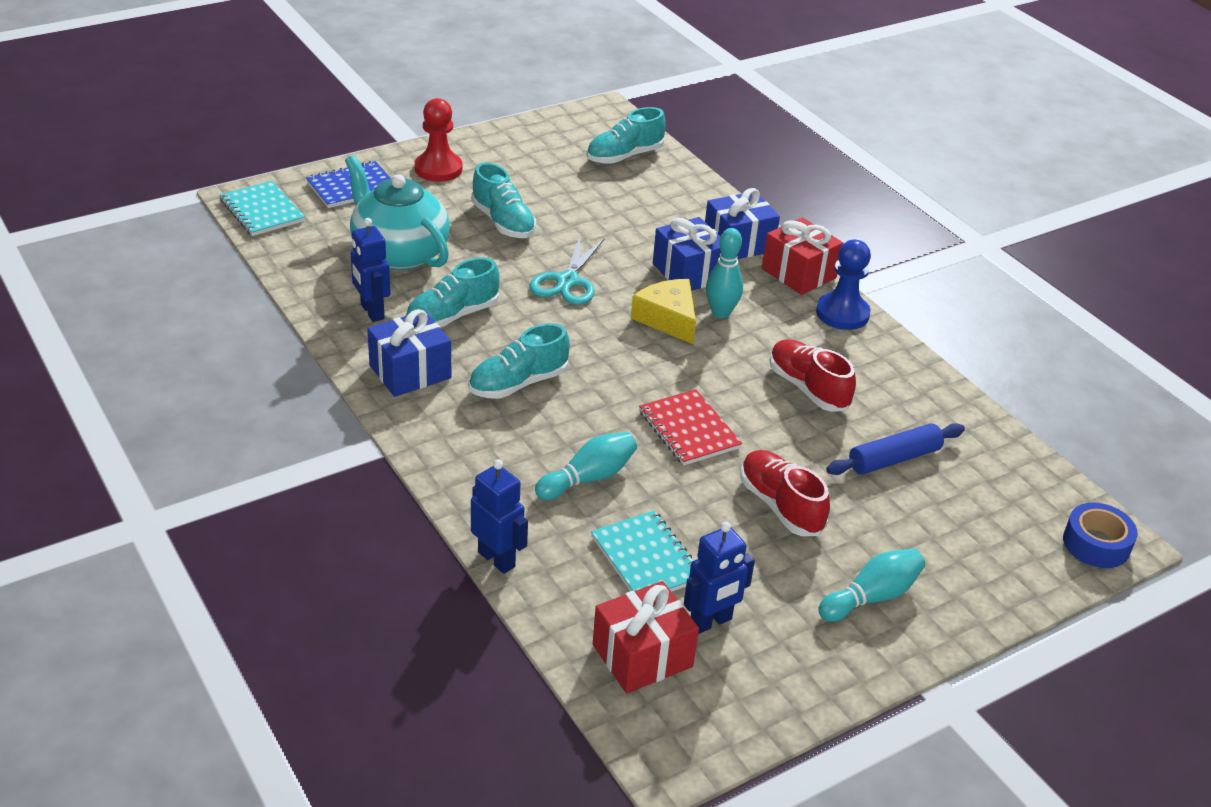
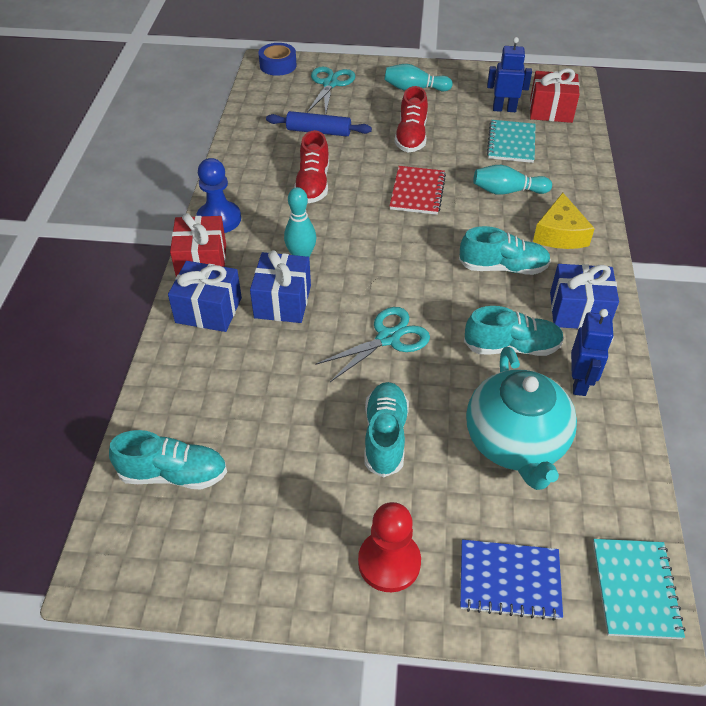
camera: 140 degrees left, 10 degrees up
(497, 559) = (596, 174): blue robot -> none
(668, 319) = (345, 269): yellow cheese -> yellow cheese (560, 234)
(986, 545) = (330, 84): none -> turquoise scissors

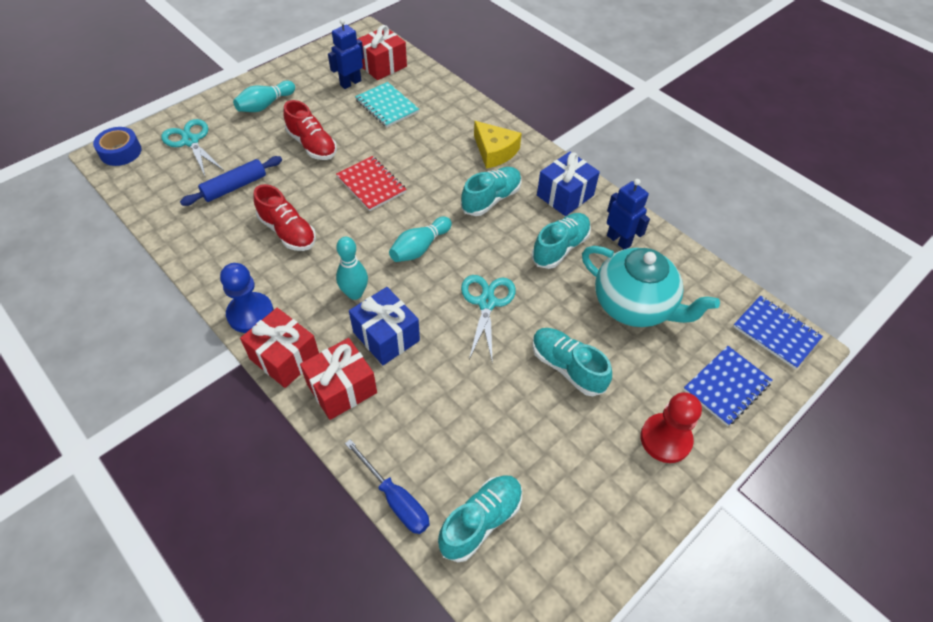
camera: 50 degrees left, 5 degrees up
(144, 407) = (395, 499): none -> blue screwdriver
(208, 310) = (342, 388): blue gift -> red gift
(507, 191) = (428, 143): turquoise bowling pin -> turquoise bowling pin (420, 248)
(635, 589) = (776, 333): turquoise notebook -> blue notebook

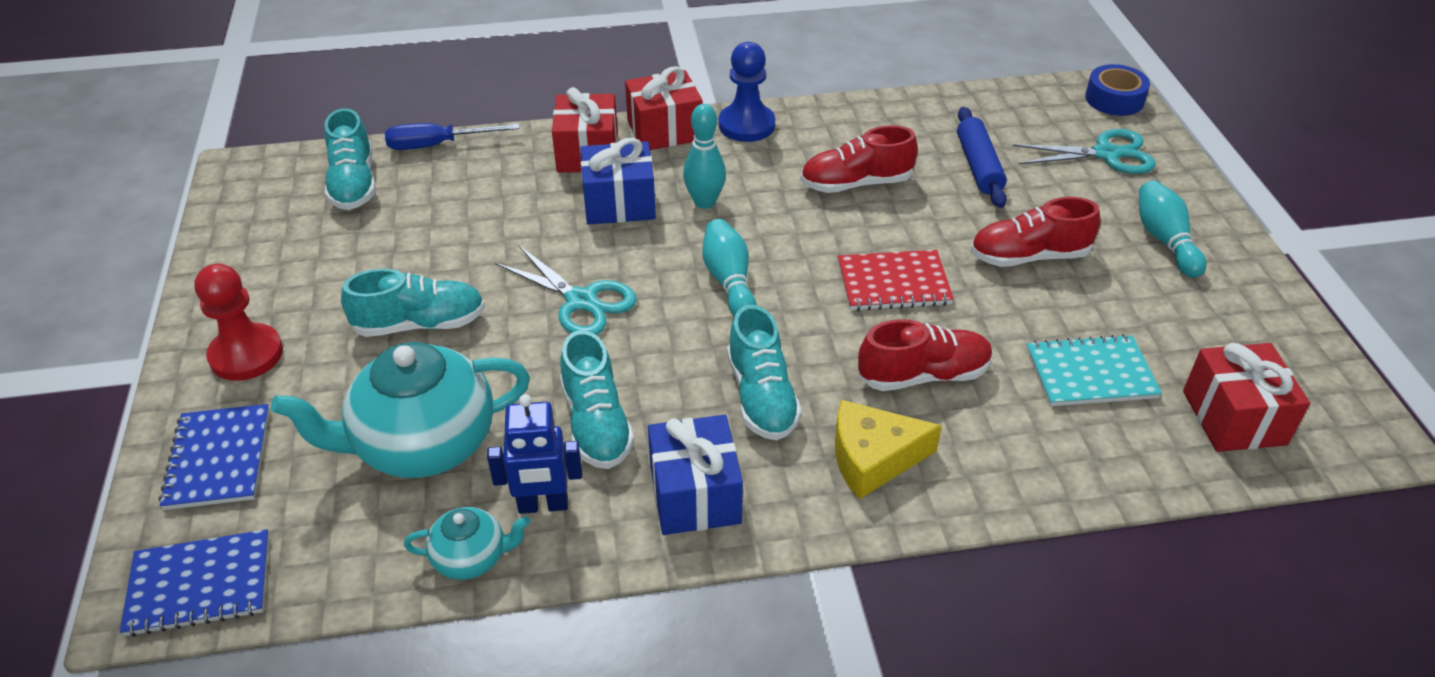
camera: 125 degrees right, 10 degrees down
(350, 83) = (1189, 354): blue robot -> none
(431, 153) = (923, 375): none -> red shoe
(665, 248) = (471, 558): none -> turquoise teapot

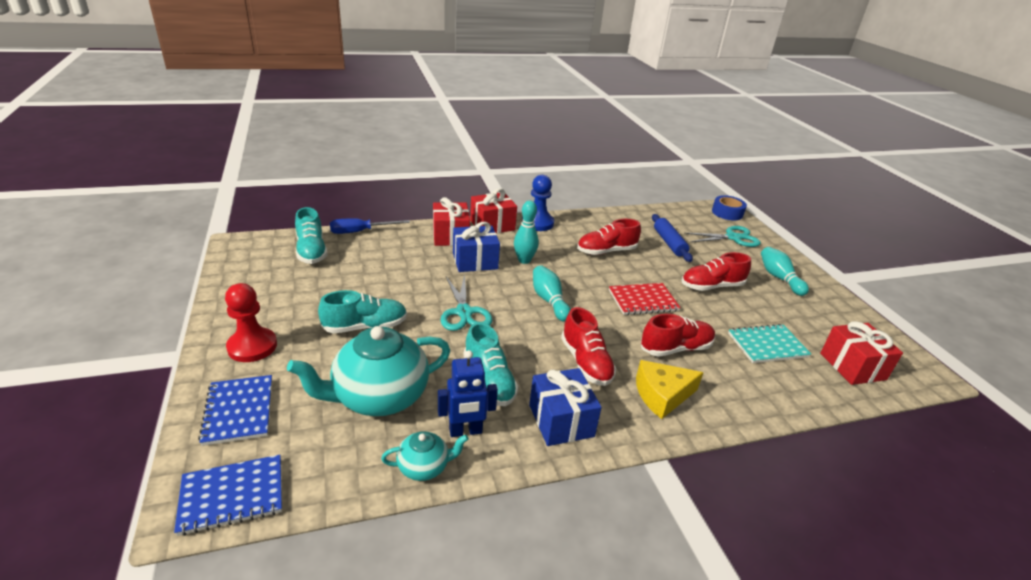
camera: 10 degrees left, 10 degrees down
(581, 301) = (464, 312): turquoise scissors -> turquoise scissors turned 45 degrees clockwise
(761, 397) = (586, 362): turquoise shoe -> red shoe

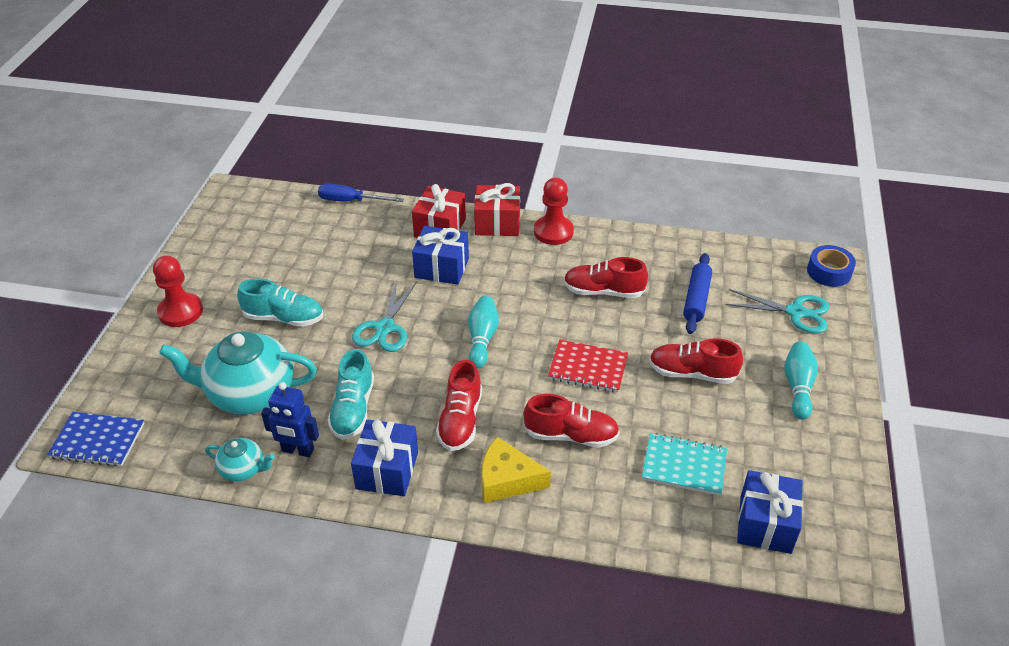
camera: 30 degrees right, 10 degrees up
(239, 411) = (138, 371): blue notebook -> none
(311, 251) = (289, 216): turquoise shoe -> none
(524, 260) = (496, 280): turquoise bowling pin -> none
(537, 223) = (553, 232): blue pawn -> red pawn
(852, 366) = (765, 524): red gift -> blue gift

